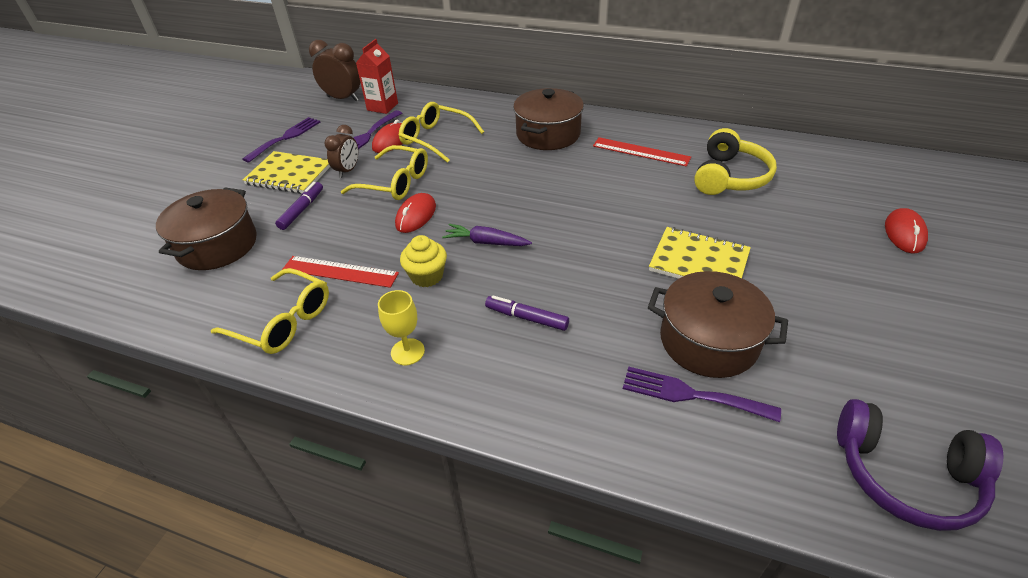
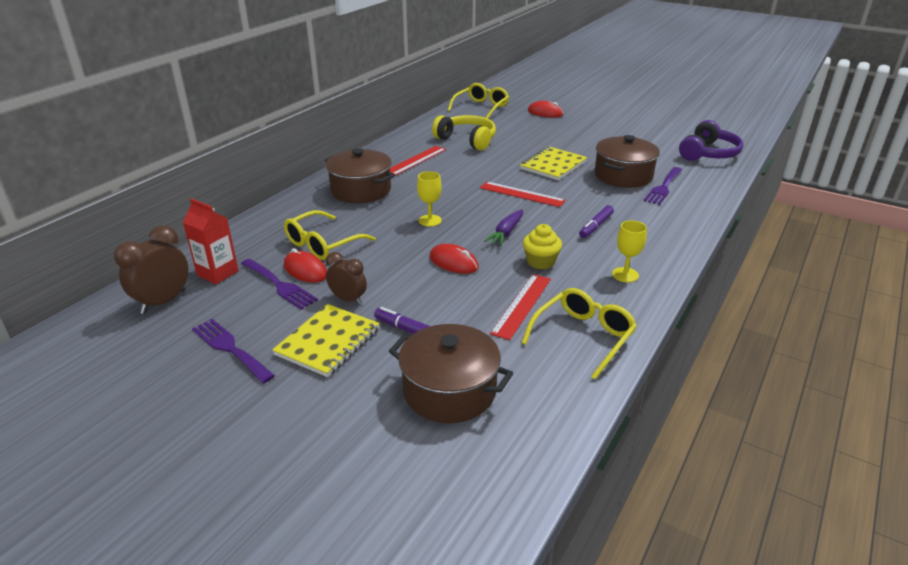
camera: 80 degrees left, 10 degrees down
(395, 182) = (391, 271): yellow glasses -> yellow glasses (481, 107)
(498, 187) = (430, 220): none -> yellow goblet
(591, 243) = (522, 194): none -> red ruler

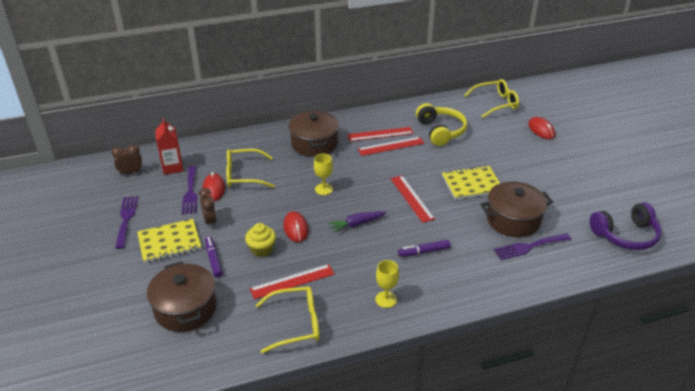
camera: 40 degrees right, 5 degrees up
(163, 302) = (131, 173): brown clock -> brown clock, size x0.66
(440, 165) = (391, 146): none -> red ruler
(540, 262) = (346, 258): yellow cupcake -> yellow cupcake (261, 249)

